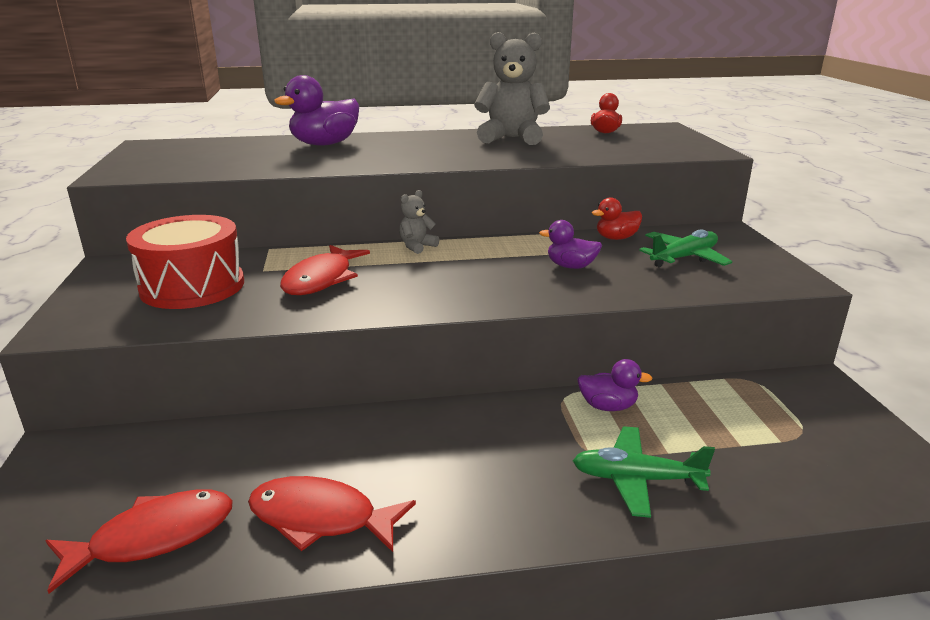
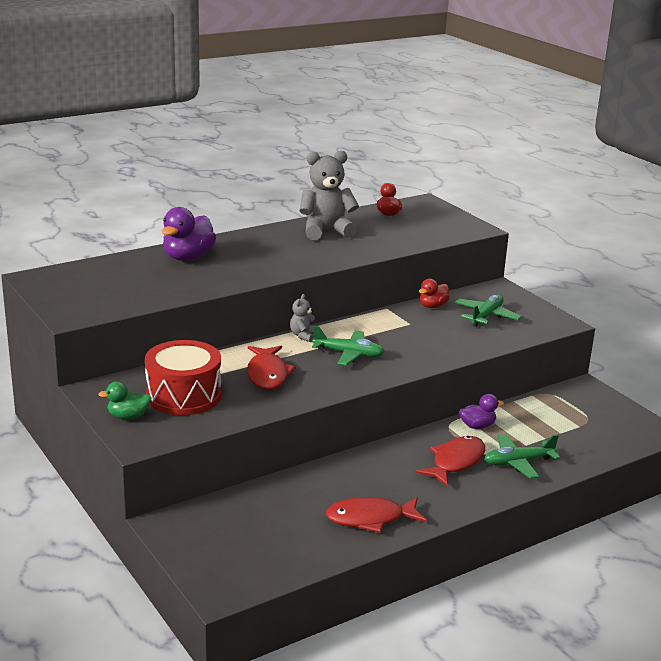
camera: 25 degrees left, 0 degrees up
(98, 298) = (128, 416): none -> green duck
(153, 538) = (289, 549): red fish -> red fish (455, 462)
(450, 273) = (348, 354): none -> green plane
(571, 266) = (421, 335): purple duck -> none

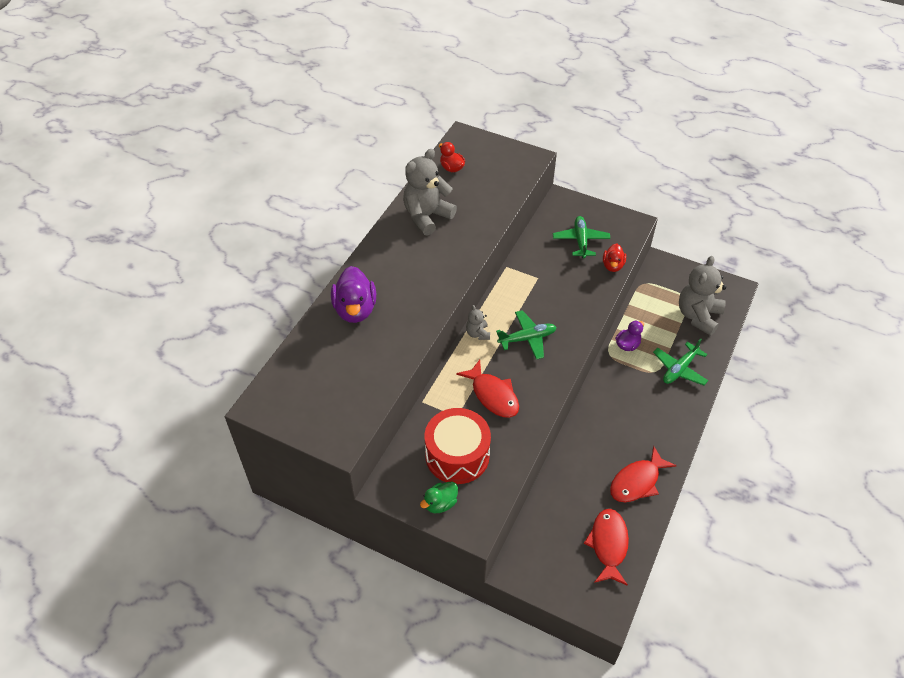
camera: 30 degrees left, 25 degrees up
(432, 306) = (535, 247): red duck -> red duck (612, 266)
(455, 462) = (643, 391): red fish -> red fish (608, 545)
(587, 435) = (698, 316): none -> grey teddy bear

